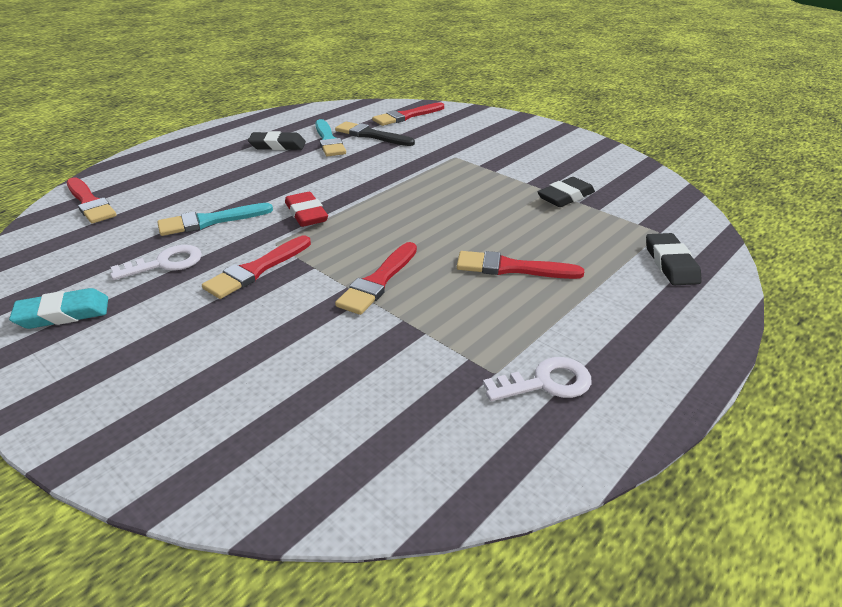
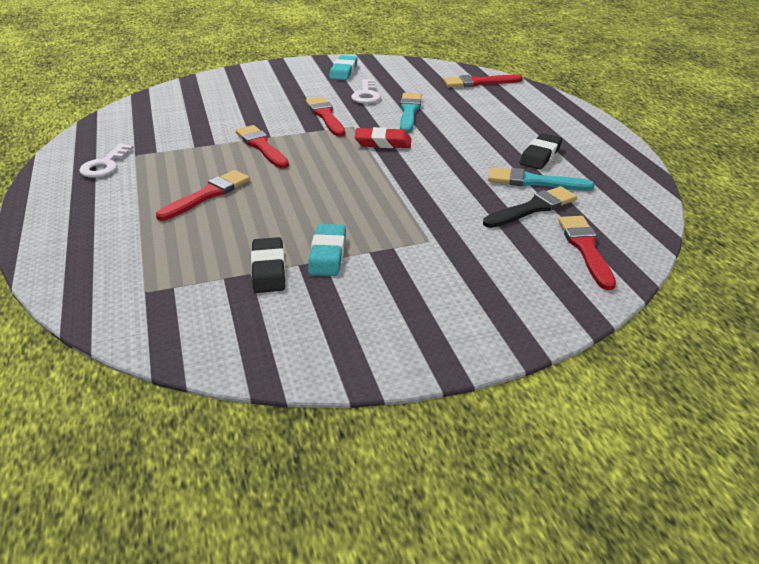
camera: 120 degrees right, 0 degrees up
(518, 183) = (327, 254): none -> turquoise eraser
(670, 264) = (106, 267): black eraser -> none

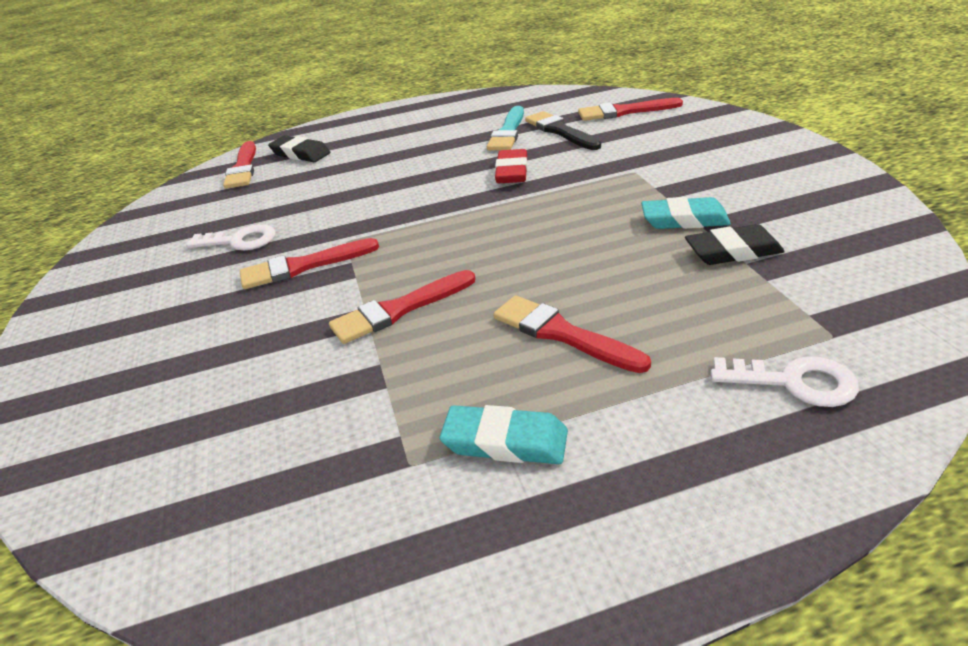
camera: 85 degrees left, 0 degrees up
(105, 165) = (454, 502): white key -> white key (794, 382)
(343, 71) = (127, 271): turquoise eraser -> turquoise eraser (505, 441)
(383, 142) = (405, 214): red eraser -> red eraser (512, 172)
(409, 112) = (315, 205): turquoise brush -> none
(540, 155) = (452, 131): black eraser -> black eraser (300, 154)

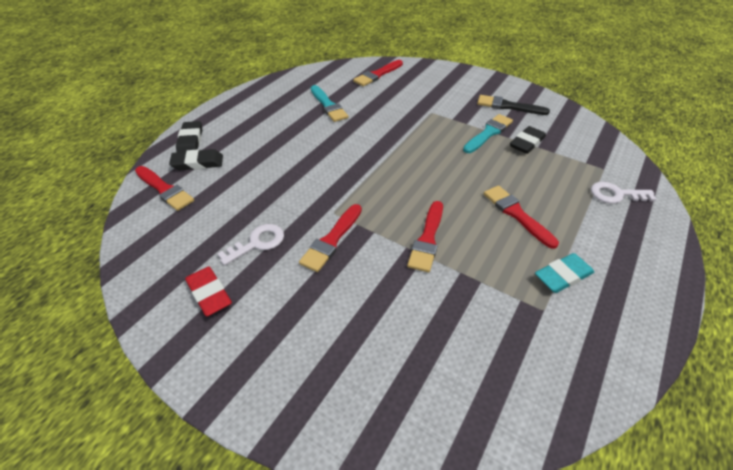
camera: 45 degrees left, 10 degrees up
(323, 133) = (190, 141): none -> black eraser
(512, 172) = (368, 132): red eraser -> red eraser (209, 293)
(560, 131) = (359, 97): black brush -> black brush (508, 106)
(562, 334) = (516, 214): red brush -> red brush turned 60 degrees clockwise
(684, 220) = (488, 133): turquoise eraser -> turquoise brush
(794, 382) = (616, 194): white key -> white key turned 150 degrees counterclockwise

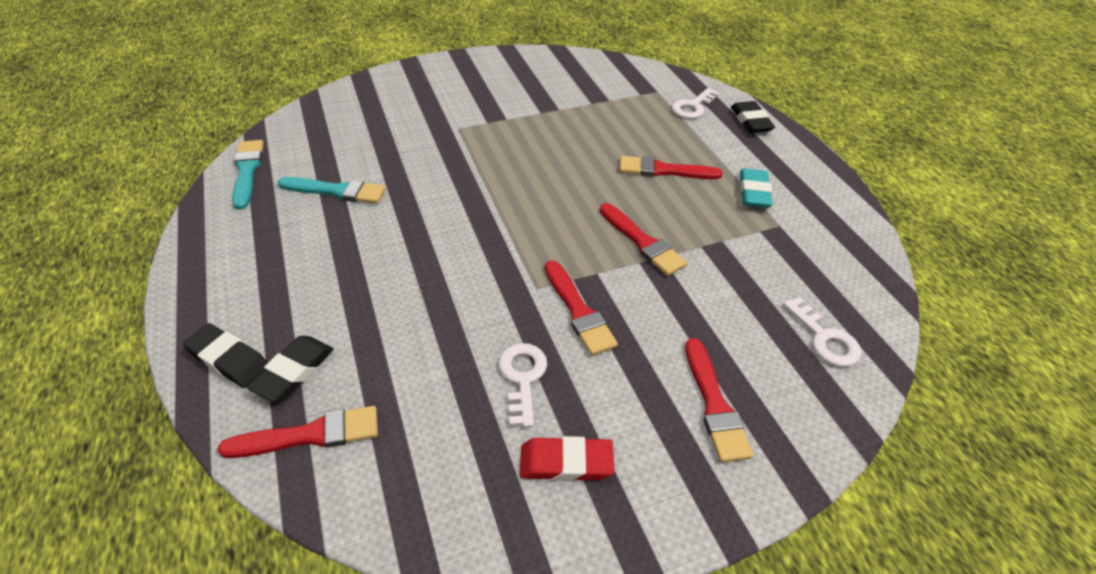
camera: 55 degrees left, 0 degrees up
(377, 75) = (332, 122): red brush -> red brush (714, 404)
(441, 397) = (825, 338): none -> white key
(488, 133) = (538, 116): turquoise brush -> turquoise brush (247, 171)
(508, 106) = (514, 80): black brush -> none
(527, 143) = (579, 105): black eraser -> black eraser (751, 121)

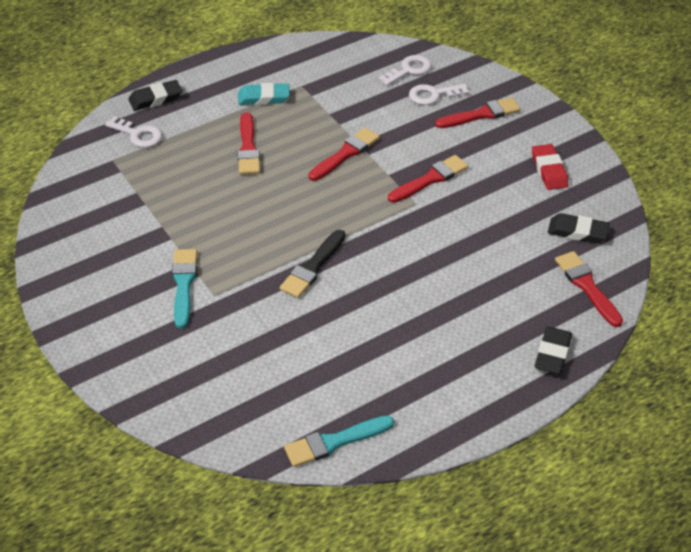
camera: 100 degrees left, 0 degrees up
(294, 372) = (546, 312): black eraser -> black eraser (577, 232)
(336, 191) = (343, 358): turquoise brush -> turquoise brush (184, 284)
(466, 189) = (313, 267): none -> black brush
(522, 378) = (499, 197): white key -> white key (433, 95)

